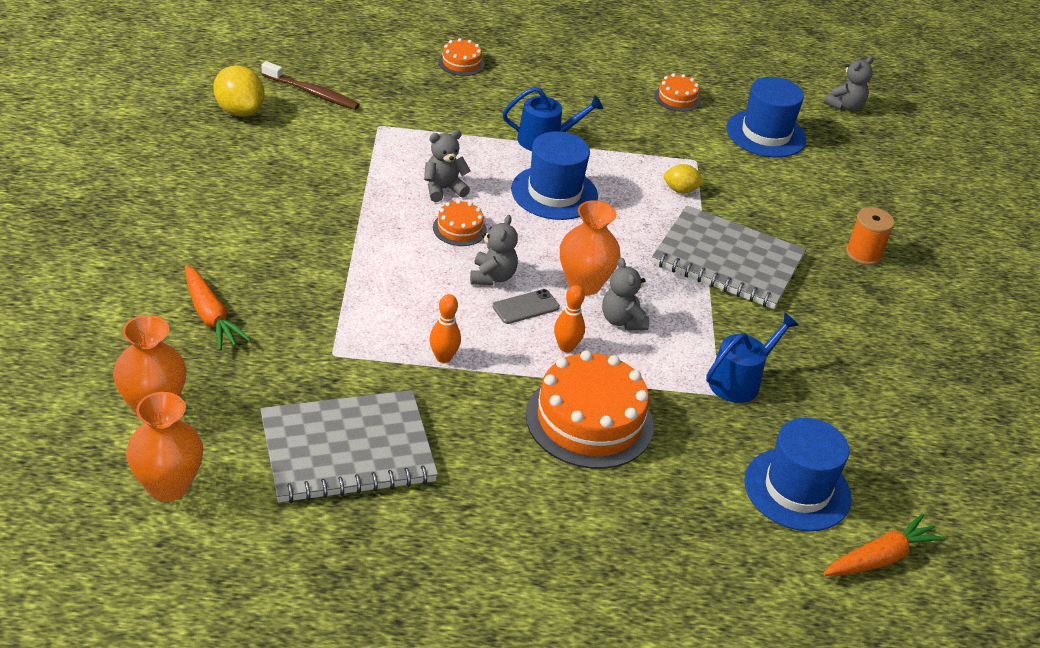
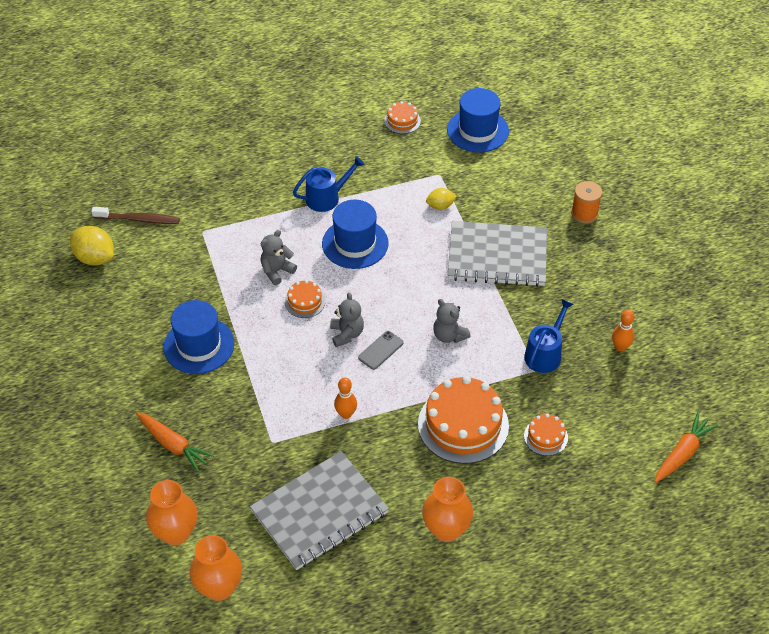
camera: 15 degrees left, 10 degrees up
(461, 63) = (232, 148): orange cake -> orange cake (545, 437)
(566, 347) = (422, 372): orange bowling pin -> orange bowling pin (620, 347)
(584, 284) = (410, 315): orange vase -> orange vase (446, 529)
(797, 489) = (614, 423): blue hat -> blue hat (199, 345)
(845, 106) = (522, 82): grey teddy bear -> none

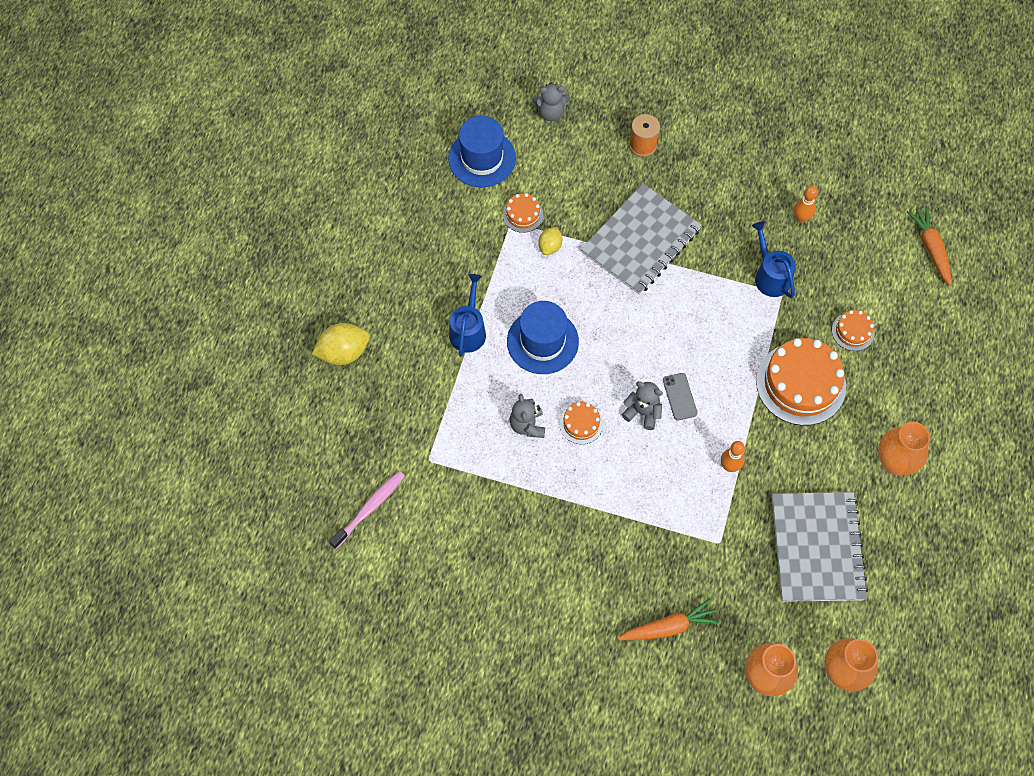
camera: 55 degrees left, 15 degrees up
(95, 258) = (390, 575): yellow lemon -> yellow lemon (343, 352)
(138, 219) = (369, 508): brown toothbrush -> pink toothbrush
(199, 345) = (568, 542): blue hat -> none
(402, 121) = (420, 209): orange cake -> orange cake (523, 214)
(449, 335) = (701, 334): grey teddy bear -> grey teddy bear (550, 113)

